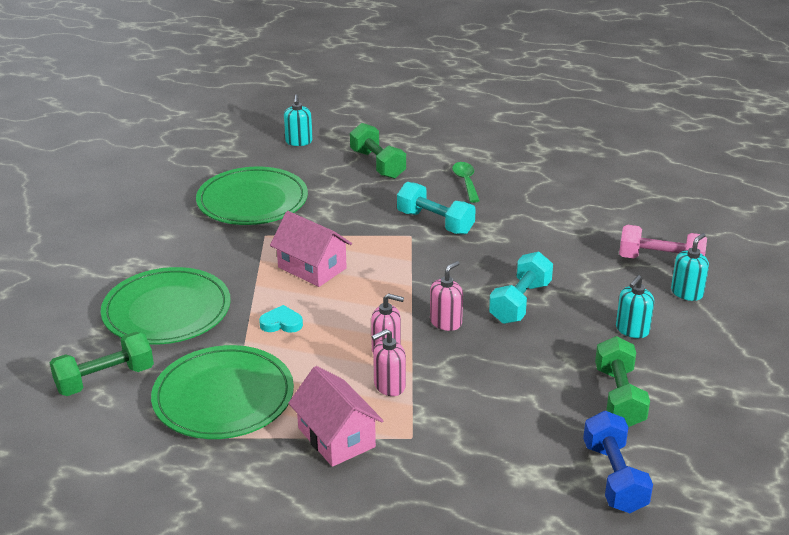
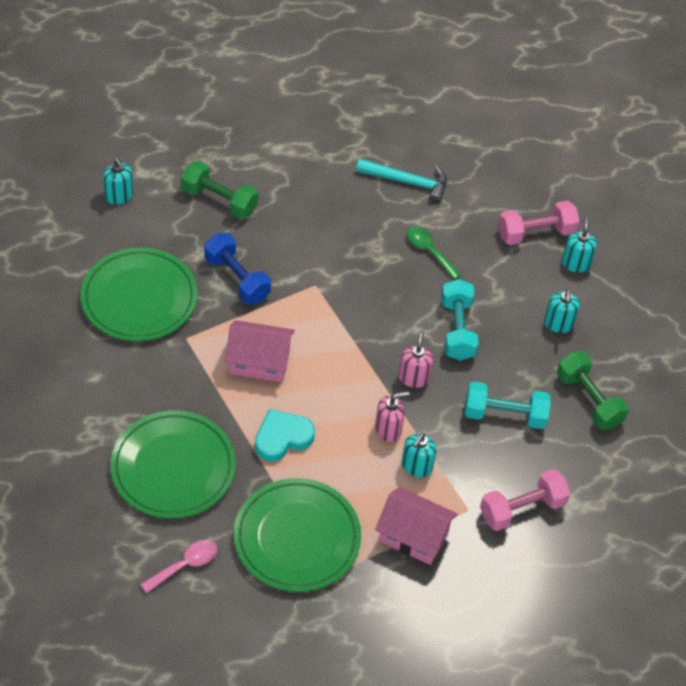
camera: 35 degrees left, 20 degrees up
(105, 379) = (185, 565): green dumbbell -> pink spoon
(281, 323) = (282, 438): turquoise heart -> turquoise heart, size x1.55
(389, 386) = (416, 466): pink soap dispenser -> turquoise soap dispenser
(435, 222) = (325, 260): turquoise dumbbell -> turquoise dumbbell (504, 415)
(466, 182) = (316, 194): green spoon -> green spoon (429, 251)
(470, 458) = (522, 509): none -> pink dumbbell
(558, 196) = (407, 182): none -> turquoise hammer
(614, 477) = (628, 480): blue dumbbell -> blue dumbbell (237, 279)

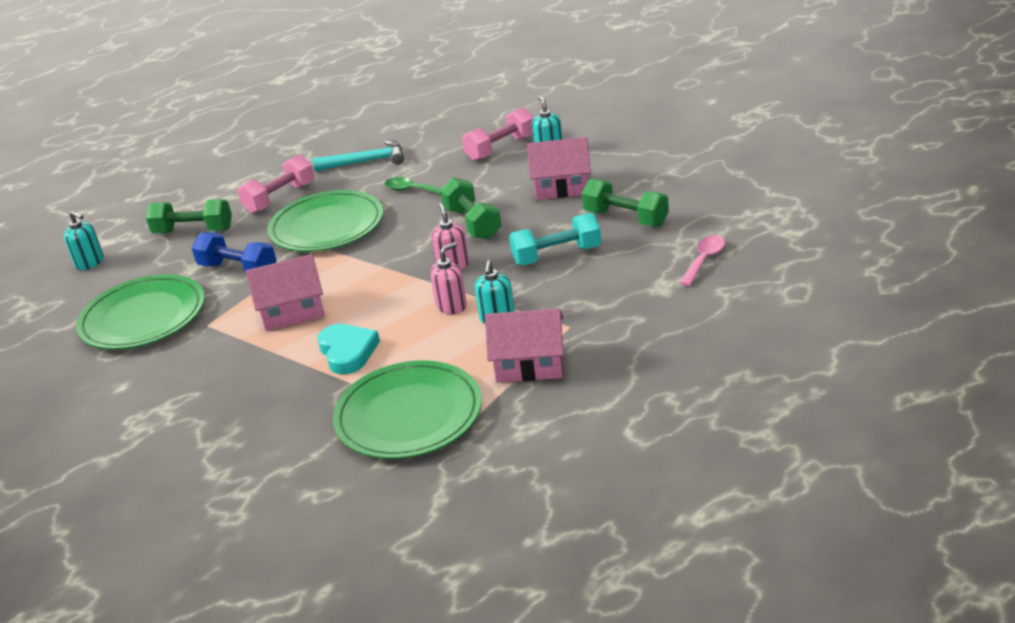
camera: 15 degrees left, 20 degrees down
(173, 467) = (242, 417): green plate -> green plate (327, 226)
(185, 565) = (296, 486): pink spoon -> pink spoon (704, 260)
(282, 438) = (348, 352): turquoise heart -> turquoise heart turned 120 degrees clockwise
(457, 330) = (472, 223): turquoise dumbbell -> green dumbbell
(522, 509) = (621, 305): pink dumbbell -> pink dumbbell (280, 198)
(558, 324) = (561, 187): turquoise soap dispenser -> pink house

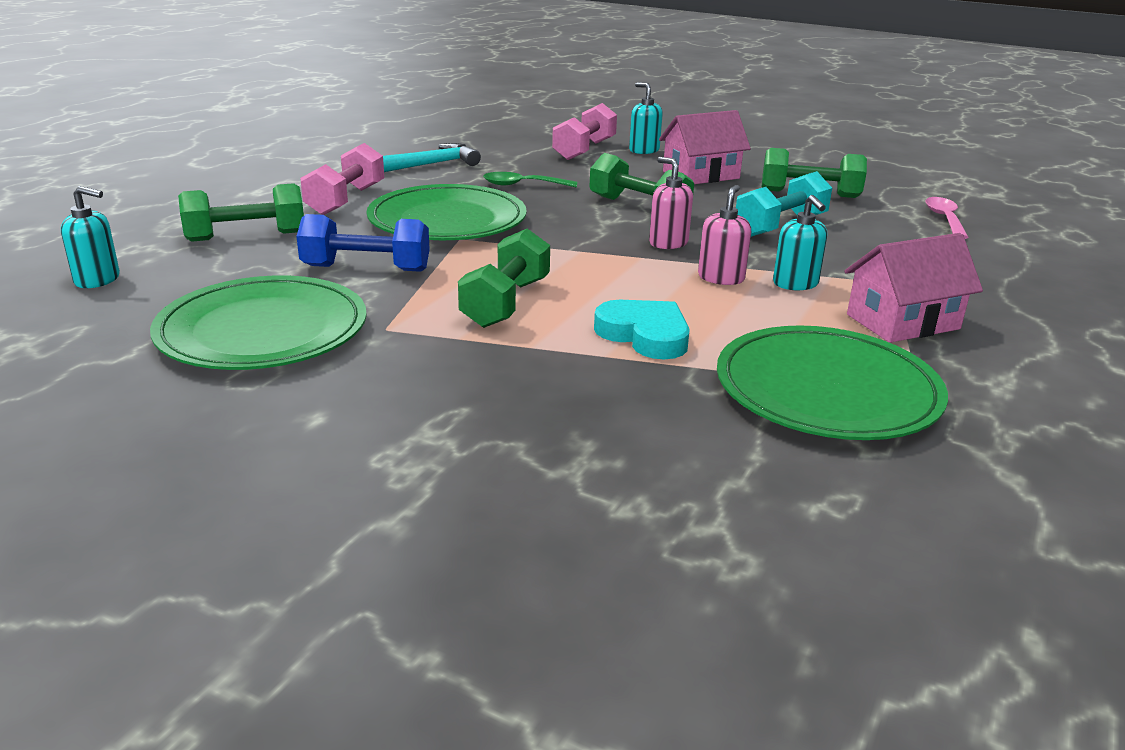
camera: 30 degrees left, 5 degrees down
(292, 312) = (506, 303): pink house -> green dumbbell

